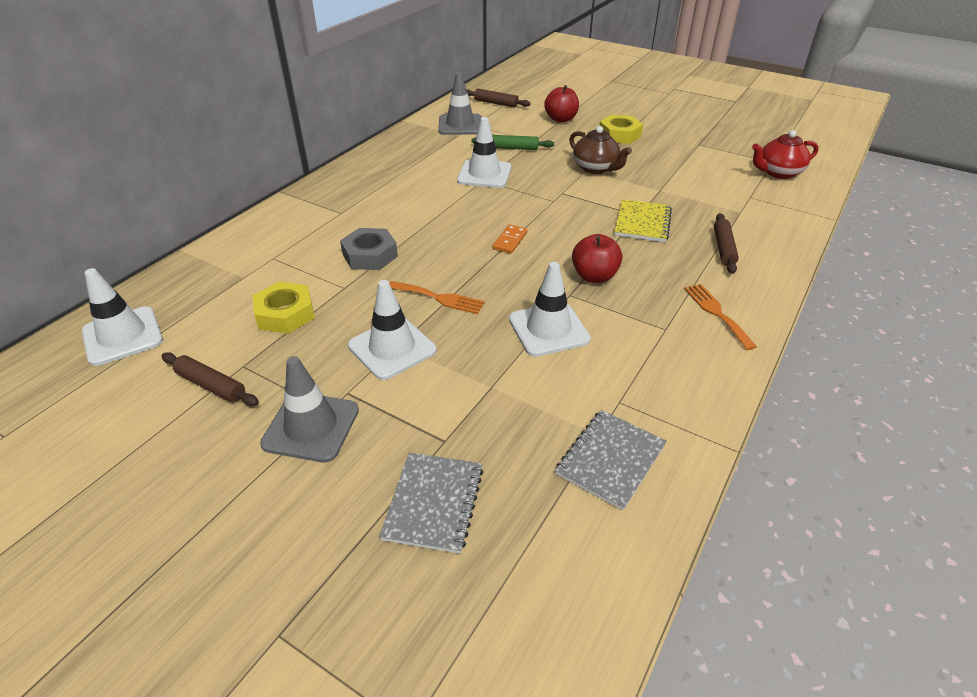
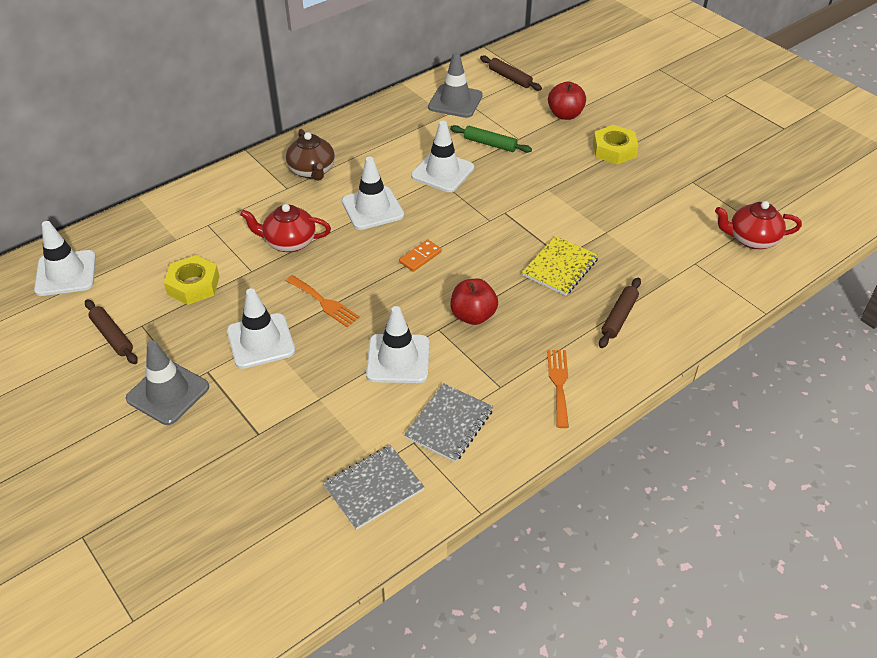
camera: 20 degrees right, 5 degrees up
(370, 255) = (289, 242): grey nut -> red teapot
(434, 503) = (224, 480): grey notebook -> grey notebook (449, 424)
(437, 212) = (372, 208): none -> white traffic cone
(596, 168) = (559, 189): brown teapot -> brown teapot (312, 171)

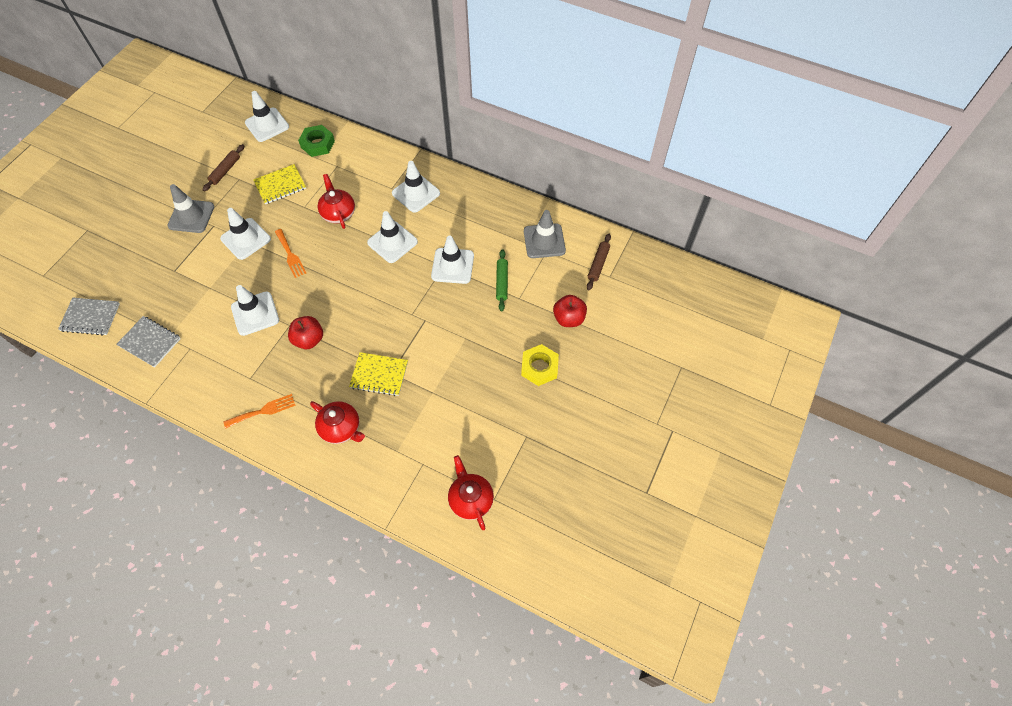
camera: 65 degrees right, 15 degrees up
(152, 233) = (317, 144): none -> green nut
(193, 285) = (280, 185): yellow nut -> yellow notebook
(312, 171) = (416, 193): brown teapot -> white traffic cone
(324, 302) = (290, 255): orange fork -> orange fork turned 45 degrees counterclockwise
(420, 257) = (354, 288): orange domino -> none
(449, 424) = (209, 361): grey notebook -> grey notebook (90, 317)
(619, 317) = (341, 428): brown rolling pin -> red teapot

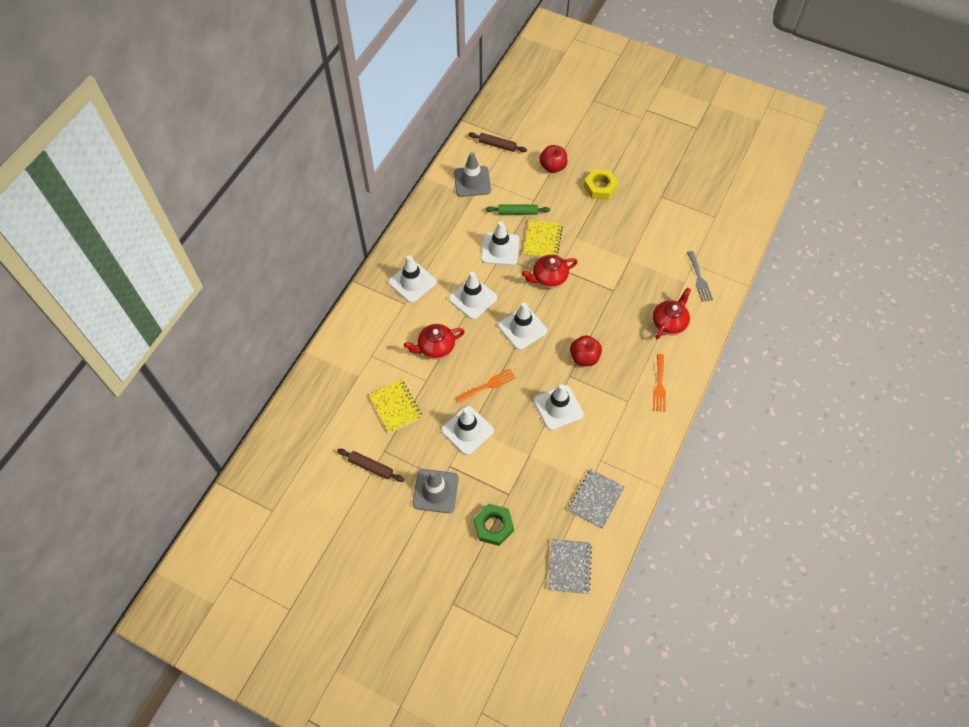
camera: 90 degrees left, 0 degrees up
(263, 411) = (659, 385): orange fork -> orange fork turned 150 degrees counterclockwise
(267, 125) = (303, 433): white traffic cone -> white traffic cone (522, 328)
(317, 144) = (338, 377): green nut -> green nut (493, 526)
(379, 375) = (616, 299): yellow notebook -> yellow notebook (542, 240)
(399, 469) = (699, 279): none -> grey fork
(470, 499) = (717, 231): red teapot -> red teapot (548, 278)

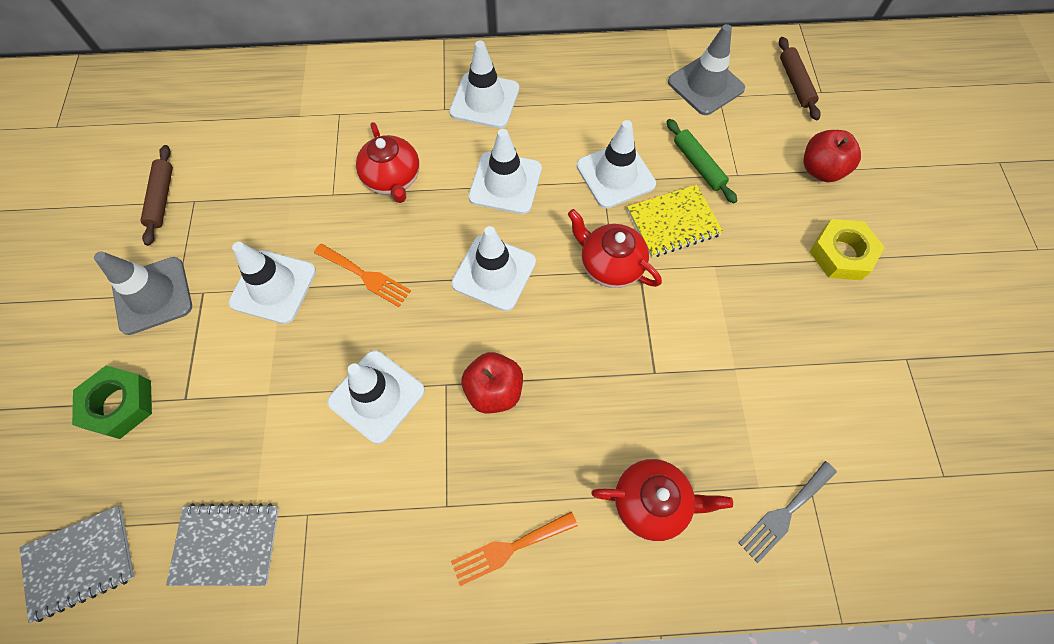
camera: 60 degrees right, 5 degrees up
(395, 407) = (270, 180): yellow notebook -> none
(435, 348) = (393, 179): red teapot -> red teapot turned 150 degrees counterclockwise

